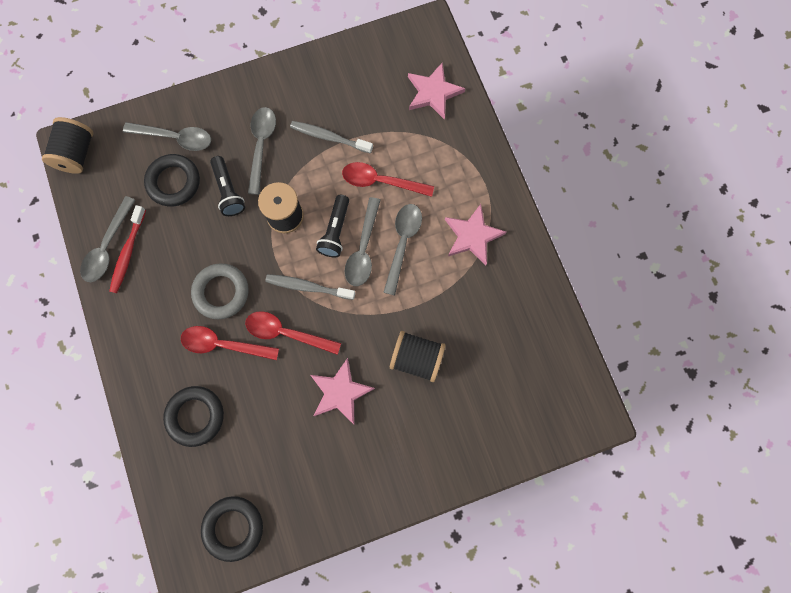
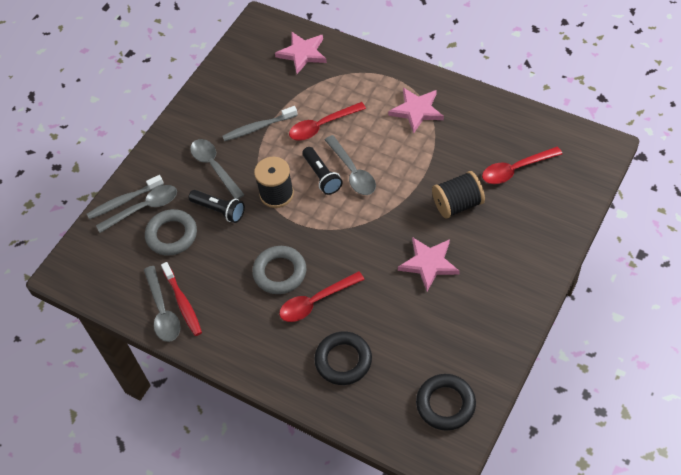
camera: 35 degrees left, 20 degrees down
(77, 154) = (75, 273): black spool -> none
(174, 182) = (172, 235): black ring -> grey ring
(286, 333) = (353, 259): red spoon -> red spoon (515, 169)
(308, 287) = (338, 222): grey toothbrush -> grey toothbrush (124, 201)
(402, 243) = (375, 149): grey spoon -> none

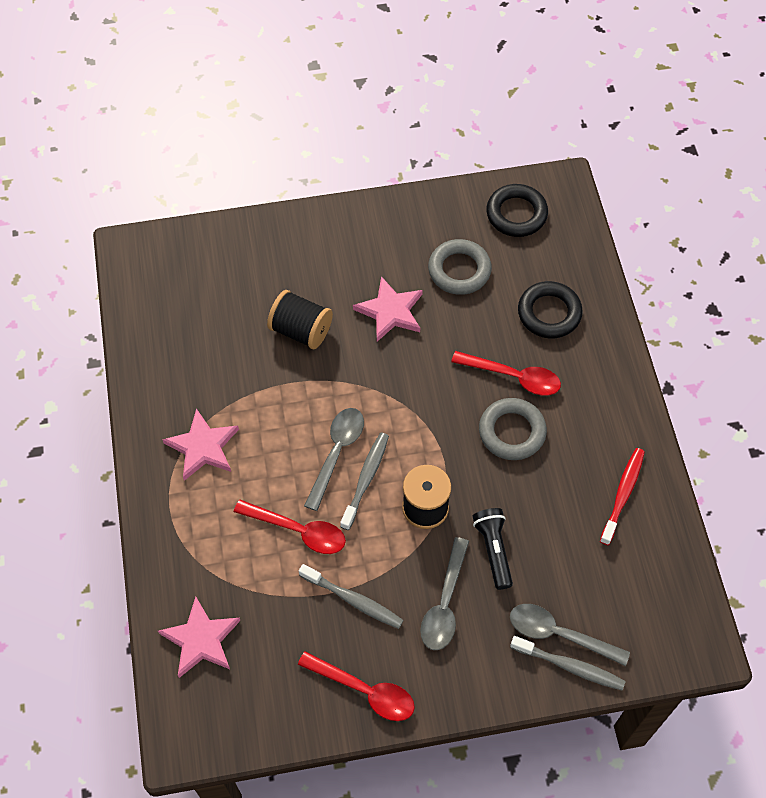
camera: 135 degrees left, 5 degrees up
(162, 311) = (647, 506): grey spoon -> none
(172, 235) = (563, 573): grey ring -> grey ring (459, 270)
(322, 176) = (366, 479): black flashlight -> grey toothbrush
(515, 169) = (216, 306): red spoon -> red spoon (364, 690)

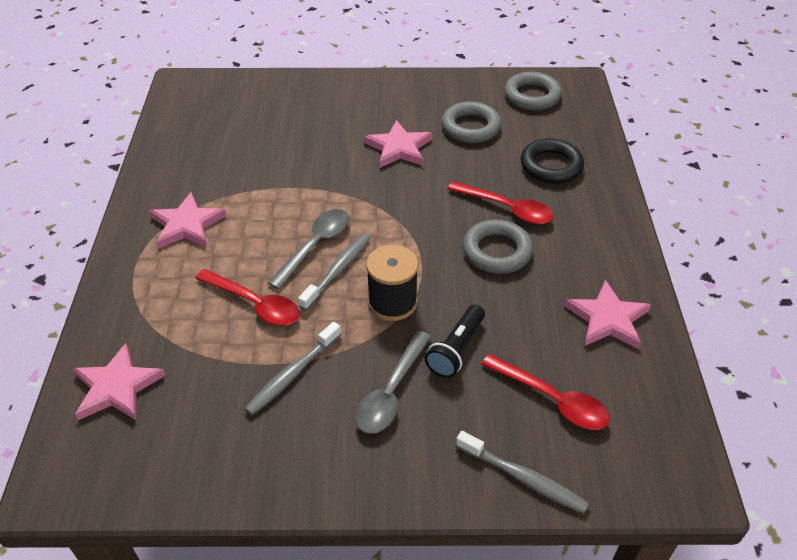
camera: 10 degrees right, 15 degrees down
(301, 330) = (311, 152): black spool -> none
(353, 600) = (292, 374): grey toothbrush -> grey toothbrush turned 90 degrees clockwise
(364, 690) = (277, 465): red spoon -> red spoon (552, 399)
(493, 550) = (456, 350): black flashlight -> black flashlight turned 150 degrees counterclockwise
(516, 214) = (532, 96): black ring -> grey ring
(559, 634) = (516, 442): grey spoon -> none
(623, 494) = (607, 319): red toothbrush -> pink star

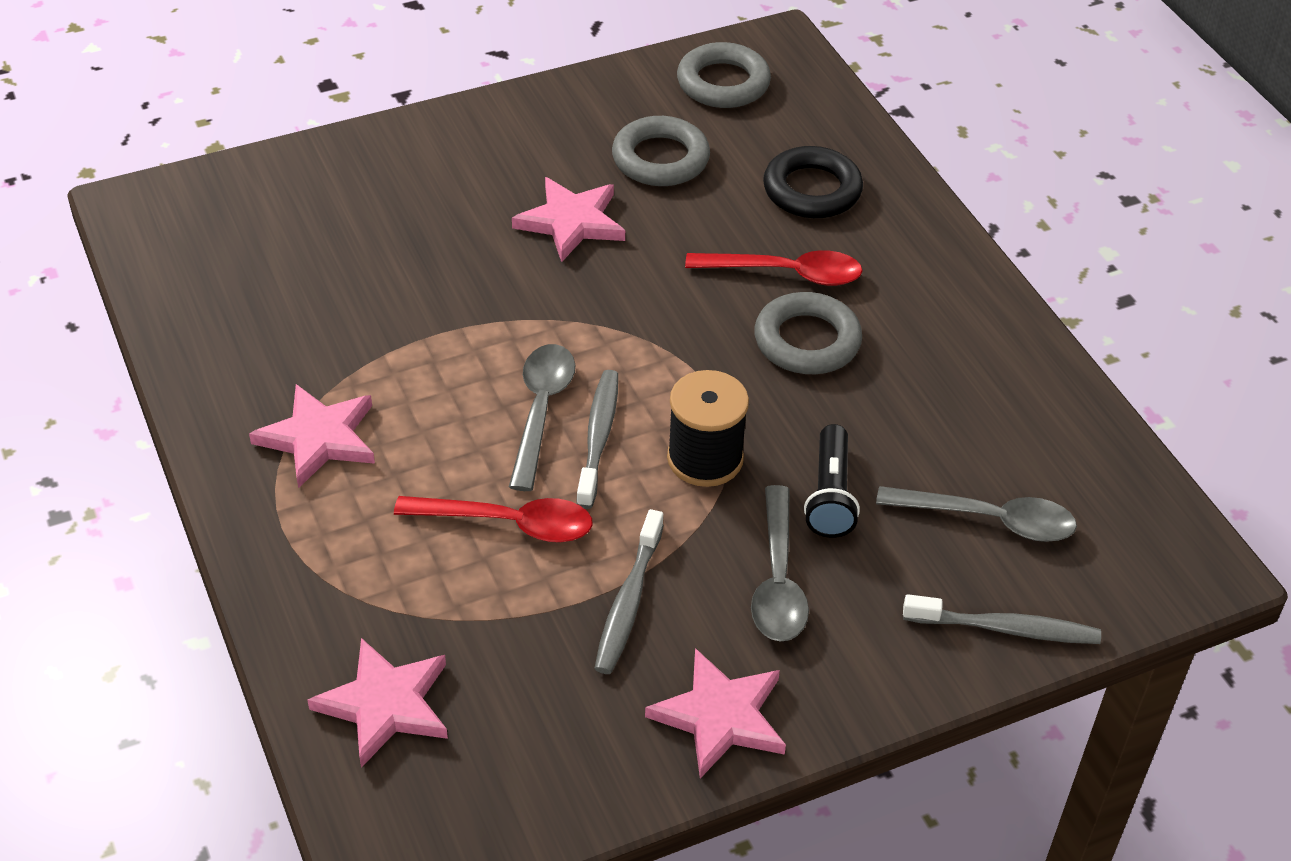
camera: 25 degrees left, 0 degrees up
(552, 399) = (988, 520): red spoon -> grey spoon
(607, 319) = (1003, 391): pink star -> pink star (720, 717)

